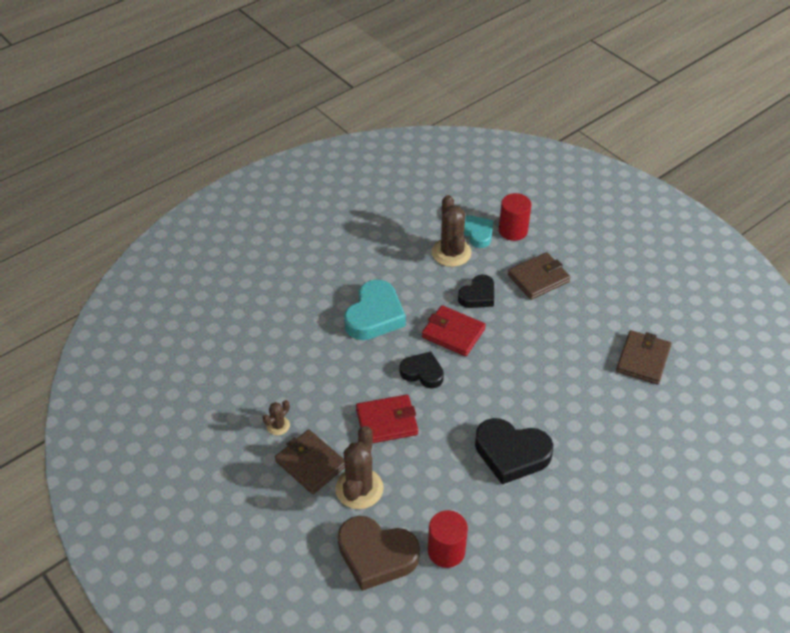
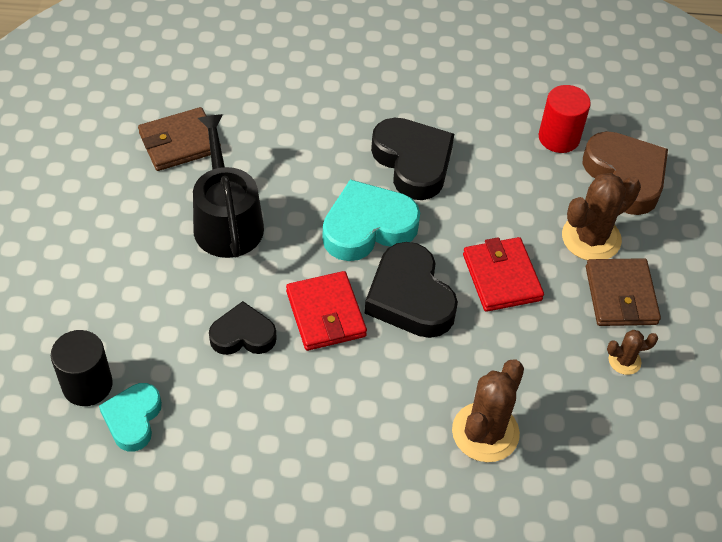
camera: 140 degrees left, 5 degrees up
(374, 315) = (389, 408): turquoise heart -> turquoise heart (367, 227)
(387, 422) = (501, 277): red wallet -> red wallet turned 45 degrees clockwise
(422, 373) = (410, 297): black heart -> black heart, size x1.62
(451, 252) = (199, 418): brown cactus -> brown cactus (485, 432)
(513, 230) = (87, 385): red cylinder -> black cylinder
(538, 278) = (150, 300): brown wallet -> none
(559, 339) = (227, 220): none -> black watering can

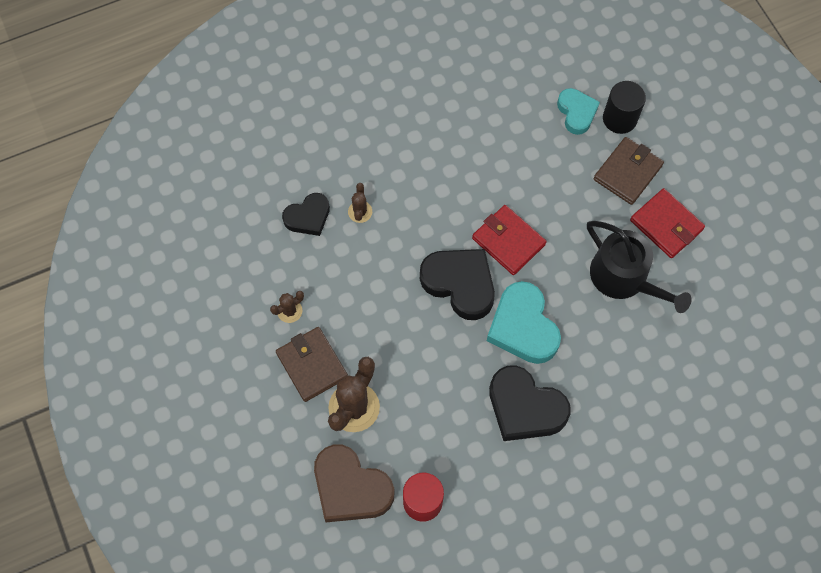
camera: 155 degrees right, 15 degrees up
(179, 142) = (709, 328): brown wallet -> brown wallet (627, 172)
(243, 335) = (551, 198): black heart -> black heart (308, 217)
(367, 227) = (523, 327): turquoise heart -> turquoise heart turned 120 degrees clockwise
(485, 432) = (360, 212): brown cactus -> brown cactus, size x0.51
(501, 277) = (404, 335): red wallet -> red wallet (666, 225)

